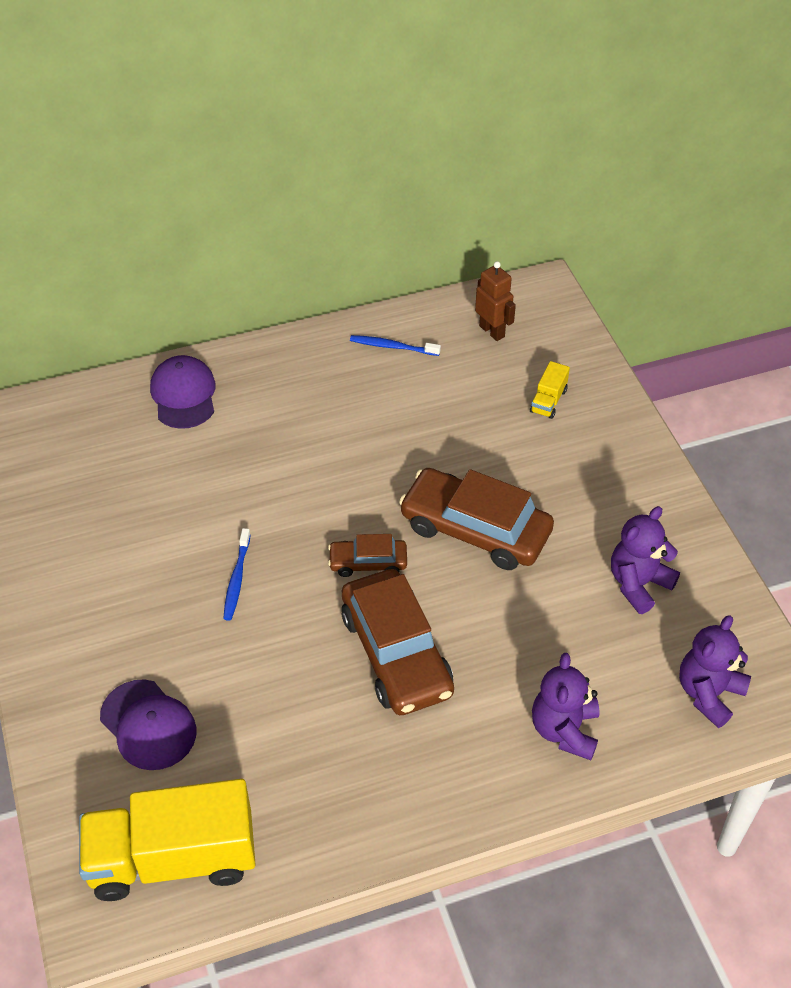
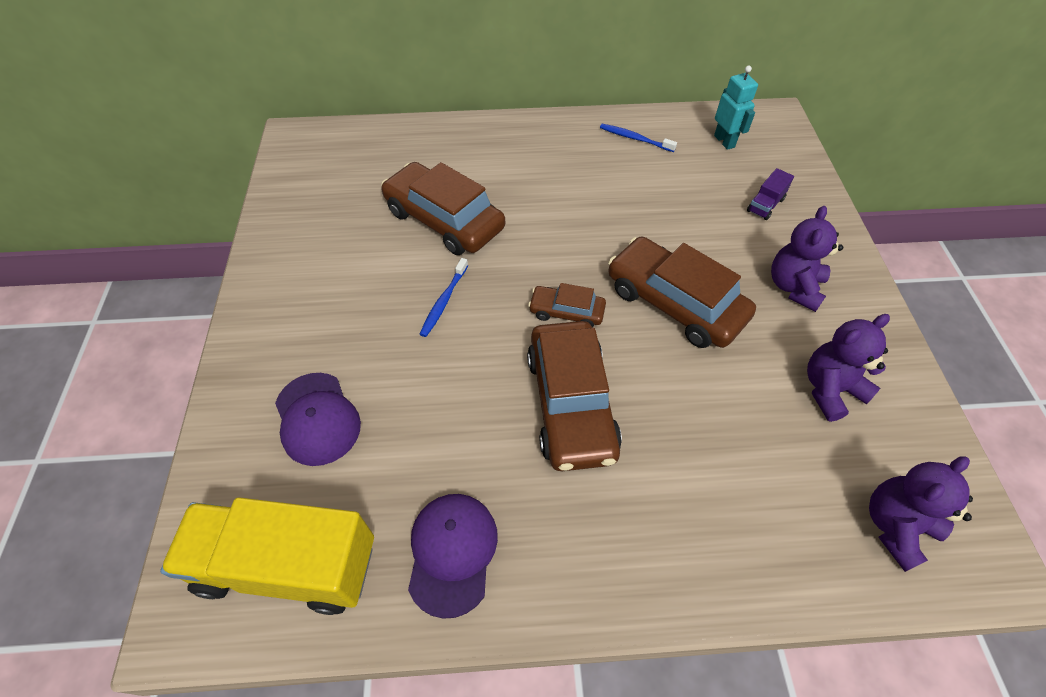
camera: 15 degrees right, 5 degrees up
(184, 395) = (451, 145): purple cap -> purple cap (452, 553)
(207, 488) = (444, 220): none -> brown car
(492, 331) = (724, 141): brown robot -> turquoise robot
(548, 401) = (765, 205): yellow truck -> purple truck
(564, 730) = (727, 528): purple teddy bear -> purple teddy bear (794, 287)

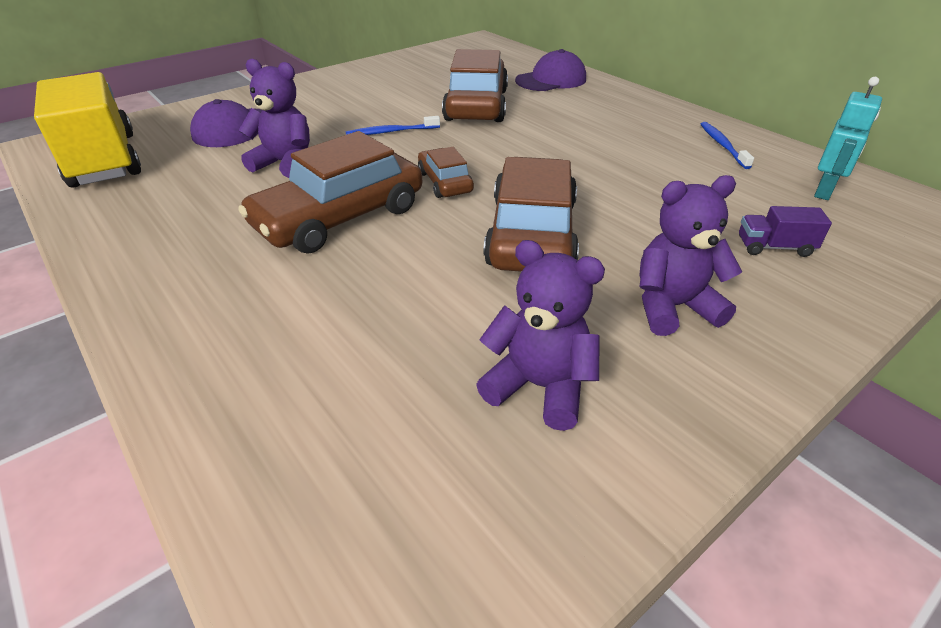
camera: 55 degrees right, 15 degrees down
(452, 553) = (144, 214): purple cap -> purple cap (551, 80)
(895, 526) = (358, 522): purple teddy bear -> purple teddy bear (285, 163)

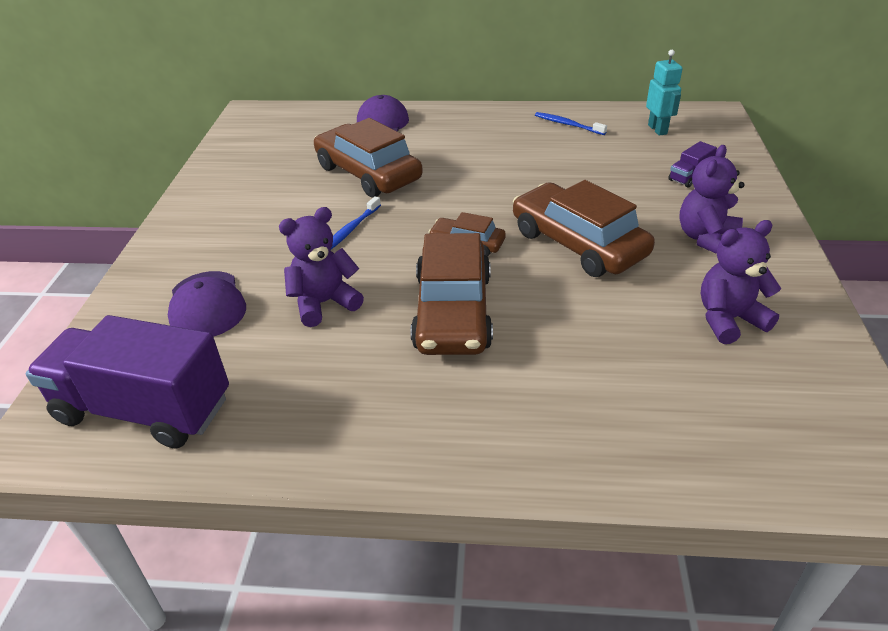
camera: 45 degrees left, 0 degrees up
(104, 160) = (144, 409): yellow truck -> purple truck

